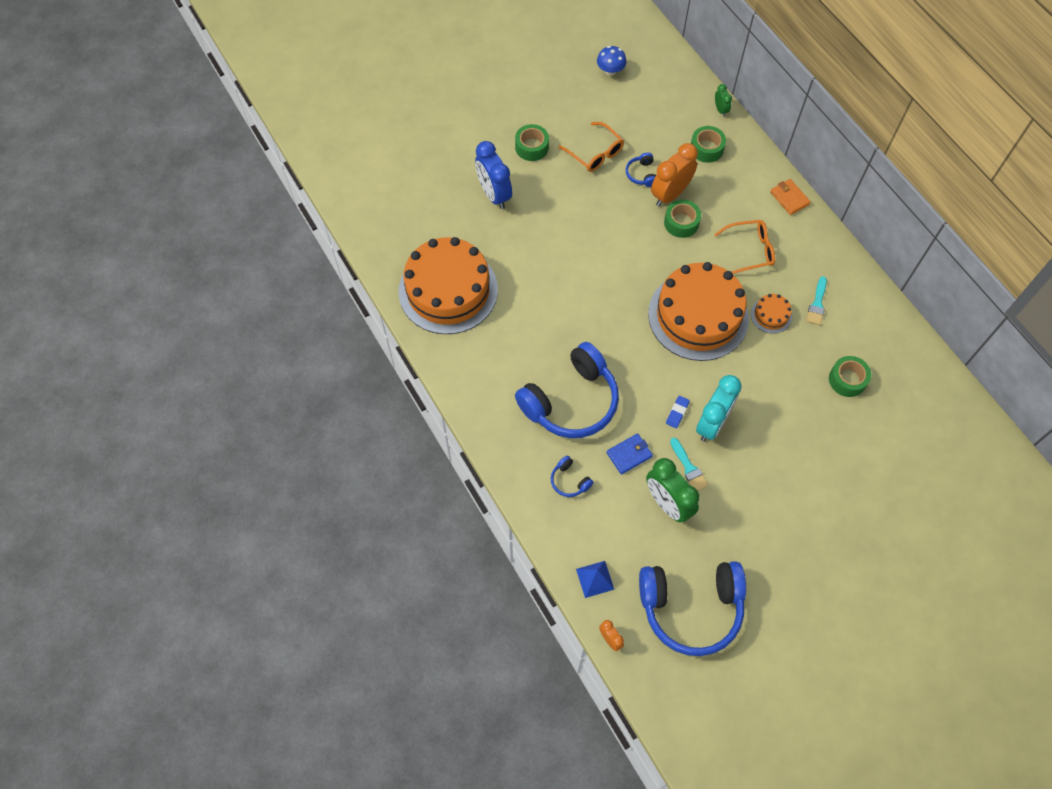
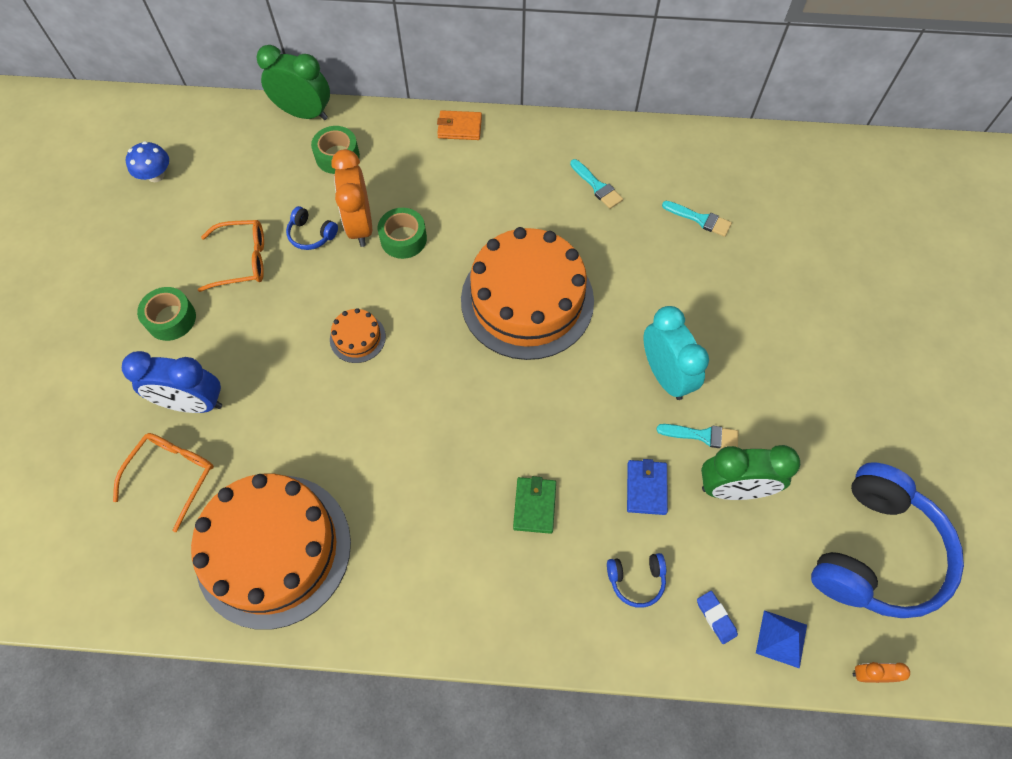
camera: 55 degrees left, 0 degrees up
(571, 401) = (534, 506): blue headphones -> green wallet
(677, 413) = (628, 401): blue eraser -> blue eraser (716, 617)
(720, 110) = (304, 113): green clock -> green clock, size x2.09
(749, 251) = (489, 201): orange glasses -> orange glasses (173, 475)
(771, 315) = (579, 234): orange cake -> orange cake (357, 338)
(847, 380) = (700, 219): green tape -> turquoise brush

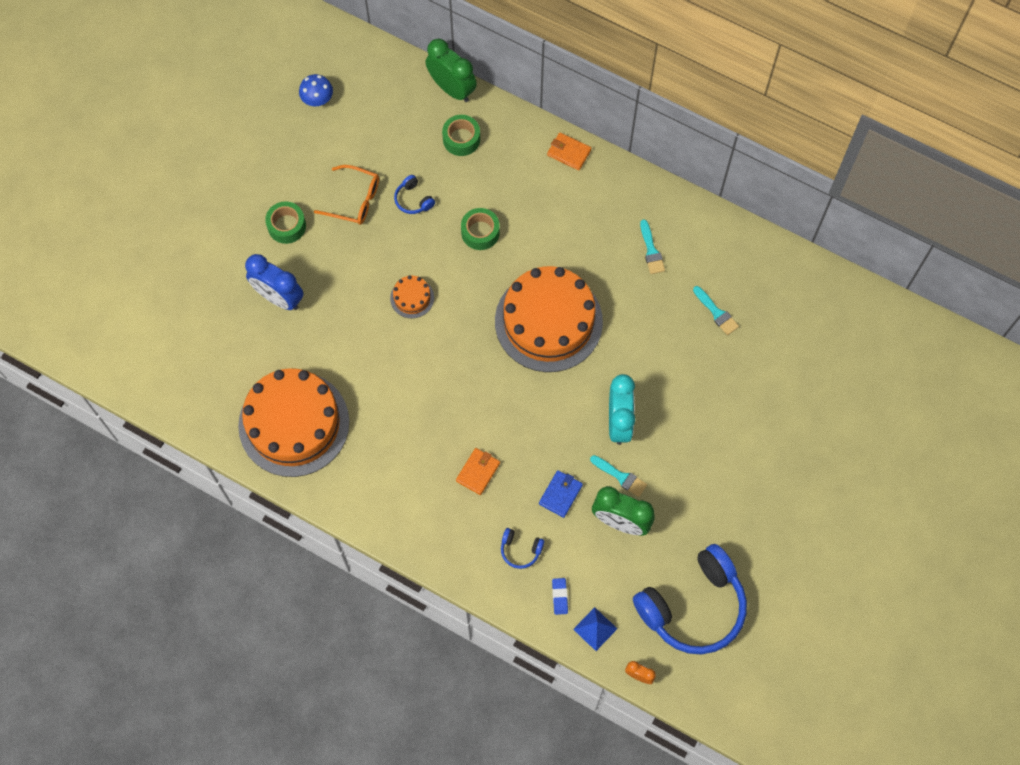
camera: 25 degrees right, 5 degrees up
(173, 475) = (247, 344): orange glasses -> none
(360, 225) = (453, 207): orange clock -> none
(534, 506) = (478, 472): green wallet -> orange wallet

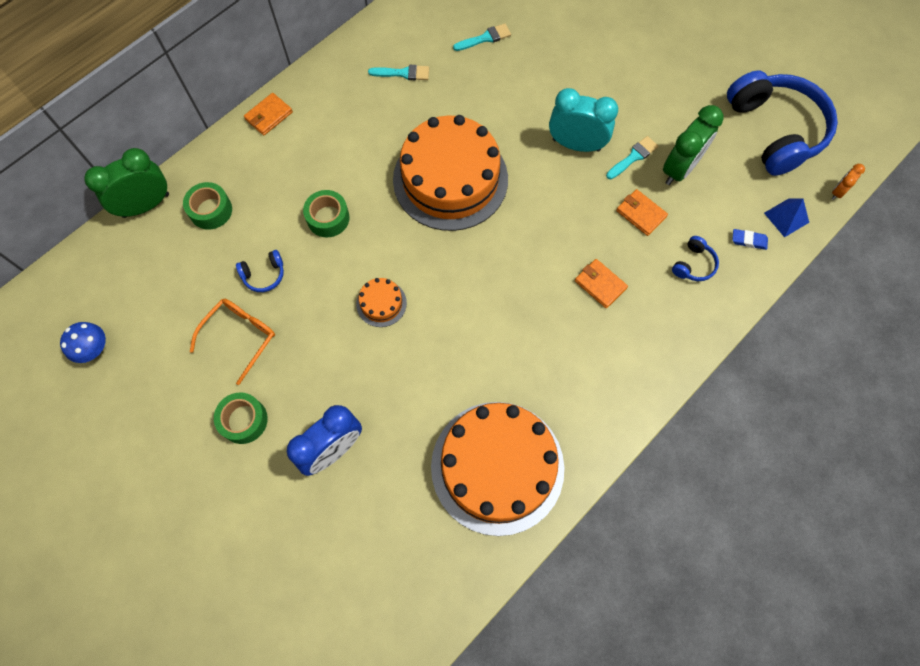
camera: 75 degrees left, 0 degrees up
(560, 494) = (641, 214): blue wallet -> orange wallet

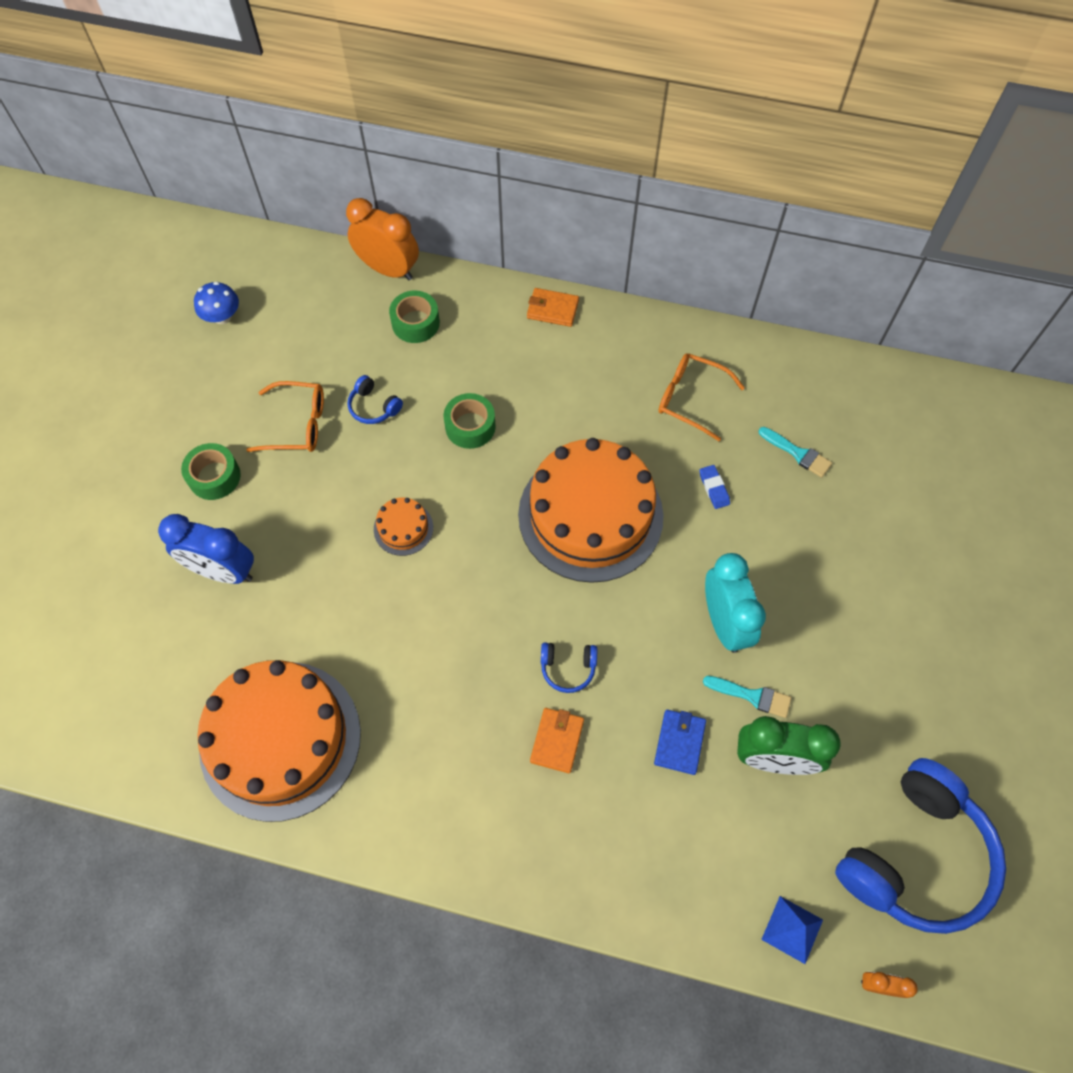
camera: 60 degrees right, 5 degrees down
(146, 205) = (388, 269): green clock -> orange clock
(403, 73) = (691, 399): turquoise brush -> orange glasses
(641, 214) = (679, 742): orange wallet -> blue wallet
(693, 264) = (649, 839): blue headphones -> blue headphones (568, 668)
(749, 240) = (726, 894): blue eraser -> blue eraser (714, 488)

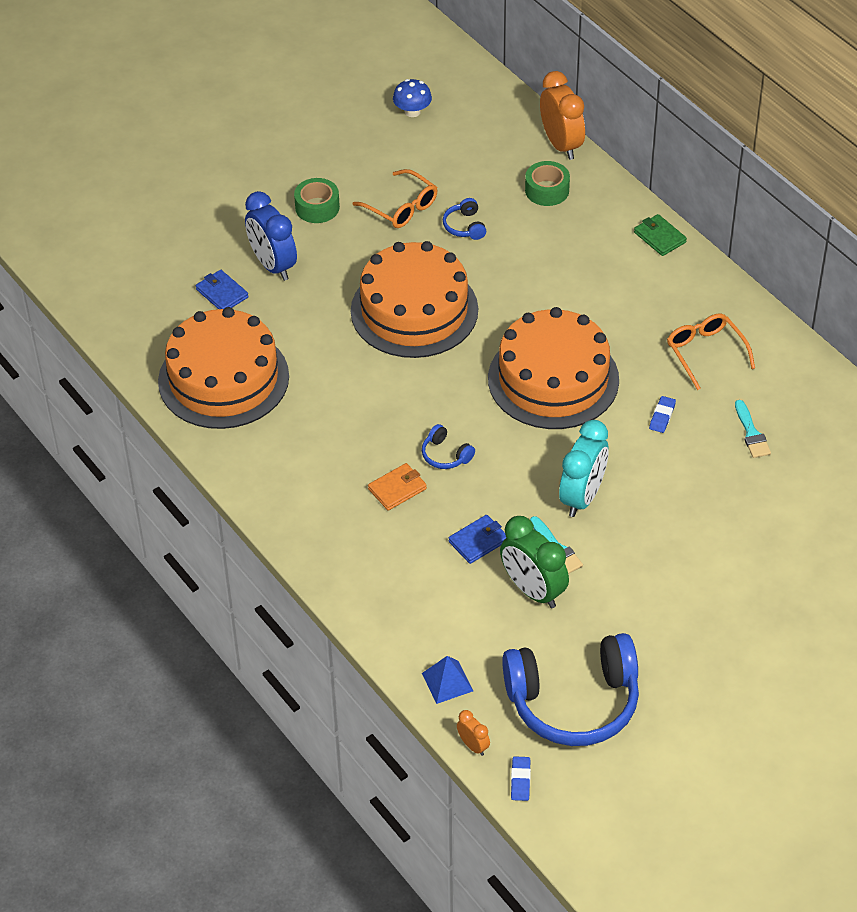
camera: 40 degrees right, 15 degrees down
(196, 639) = (222, 293): none -> blue wallet
(403, 528) = (414, 310): orange cake -> orange cake, size x2.44
(470, 426) = (521, 277): green tape -> none
(552, 309) = (659, 237): orange wallet -> green wallet
(952, 988) = (520, 780): none -> blue eraser

